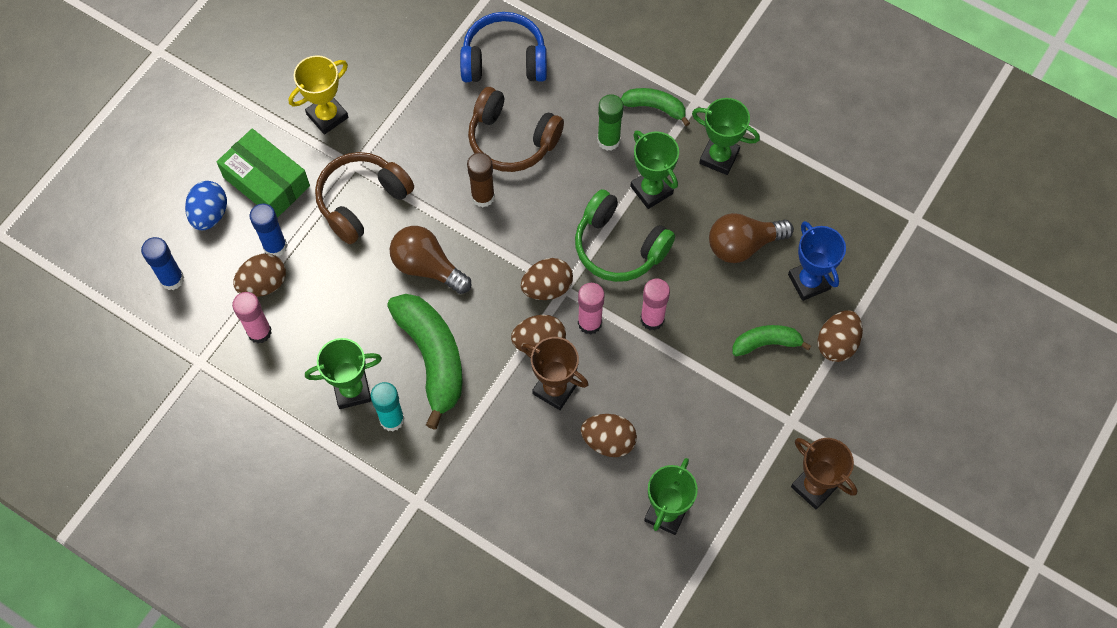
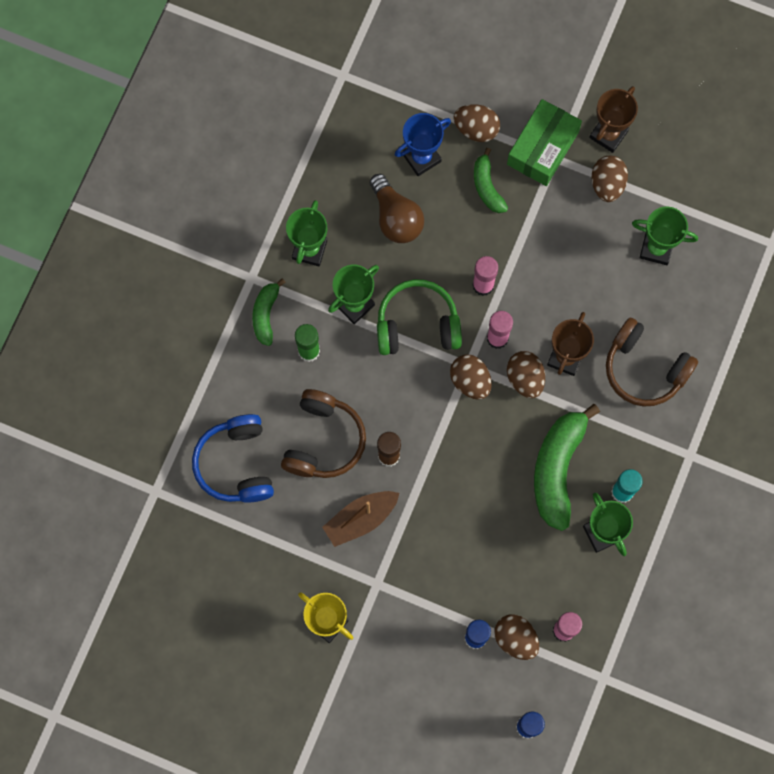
camera: 100 degrees left, 10 degrees up
(210, 214) = (453, 709): blue egg -> none
(266, 181) = (409, 663): green box -> green box (542, 148)
(362, 201) = (413, 567): brown headphones -> brown headphones (644, 369)
(423, 161) = (360, 519): none -> brown boat
(427, 267) = (470, 492): brown light bulb -> none
(432, 358) = (557, 469): green banana -> green banana turned 45 degrees counterclockwise
(608, 441) = (603, 305): brown egg -> brown egg (607, 184)
(619, 246) = (417, 324): green headphones -> green headphones turned 120 degrees counterclockwise

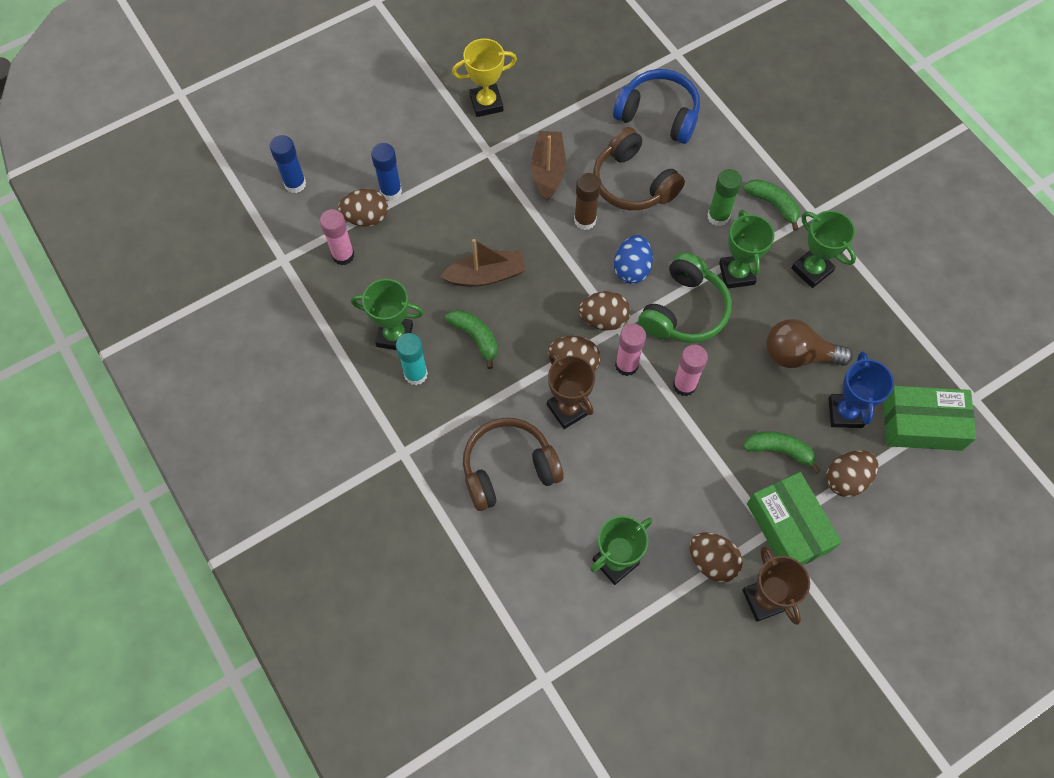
camera: 125 degrees right, 10 degrees down
(392, 100) = (922, 424): none -> green box
(408, 388) = (632, 269): none -> blue egg
(497, 500) = (486, 275): none -> brown boat
(557, 469) = (475, 337): green banana -> green banana, size x0.54

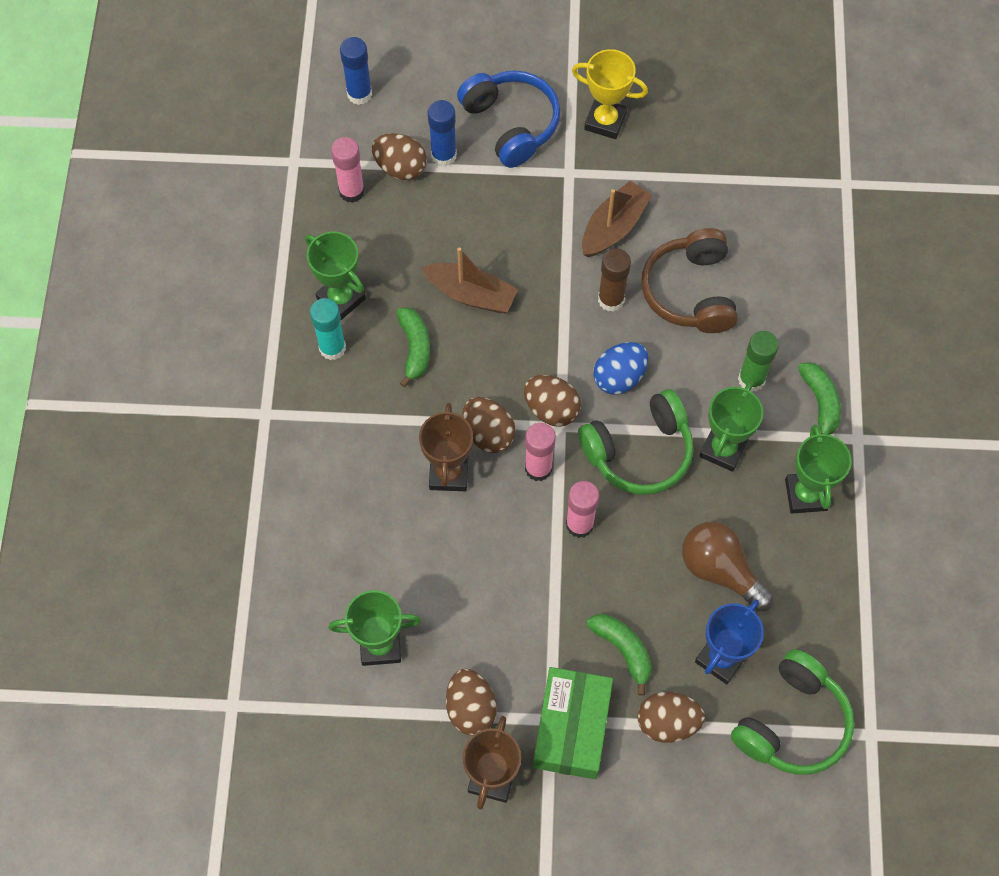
camera: 35 degrees right, 0 degrees up
(508, 469) = (349, 493): brown headphones -> none
(658, 114) = (774, 237): blue headphones -> blue headphones (511, 124)
(922, 424) = (792, 723): green box -> green headphones

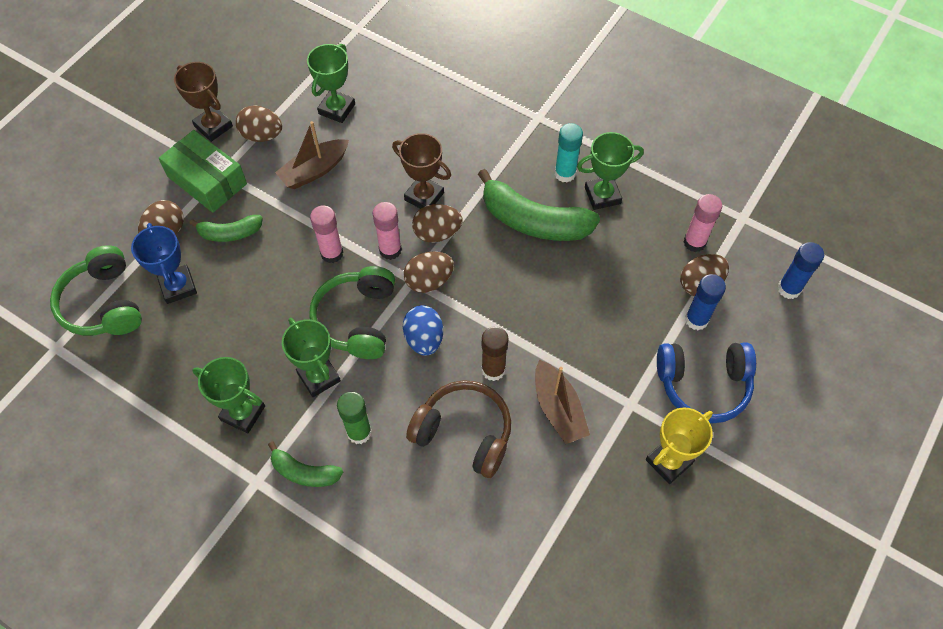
camera: 120 degrees right, 5 degrees down
(415, 348) = (533, 221): green banana -> green banana, size x1.84
(471, 294) = (556, 277): brown boat -> brown boat (314, 170)
(720, 570) = (234, 321): brown light bulb -> none

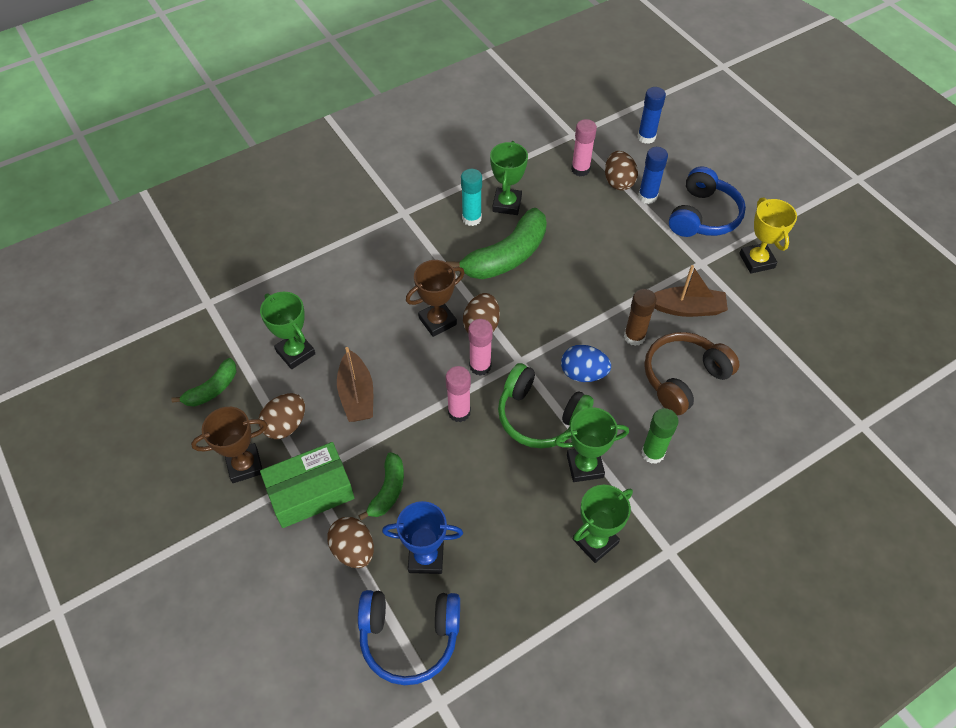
camera: 65 degrees left, 5 degrees down
(104, 304) = (409, 637): green headphones -> blue headphones
(304, 472) = (675, 509): green banana -> green banana (212, 389)
(429, 281) = (527, 349): brown egg -> none

